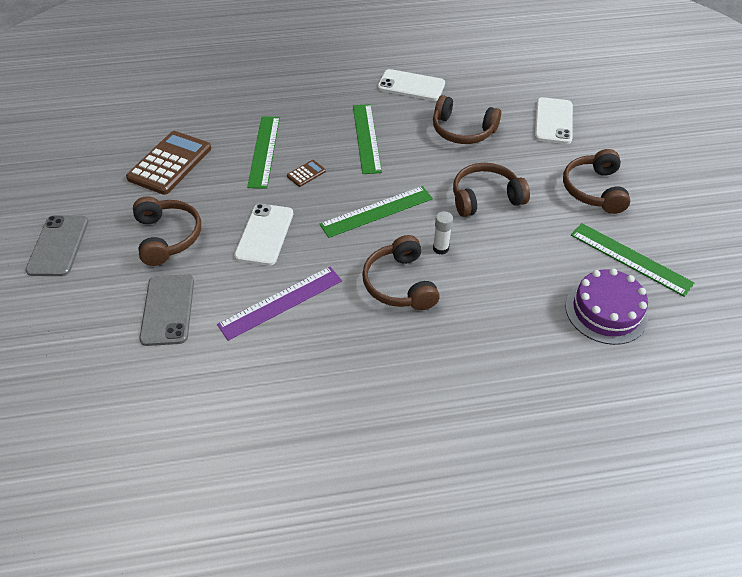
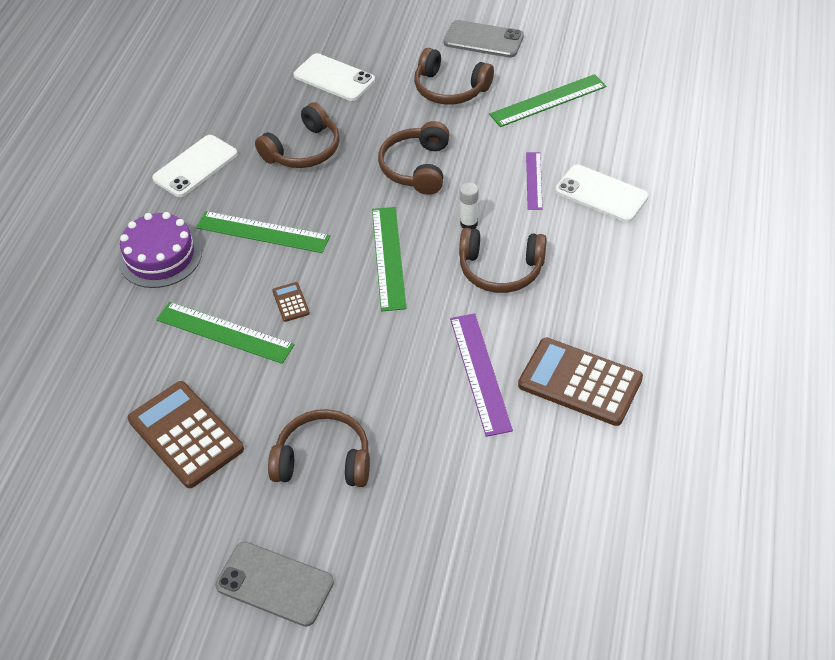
camera: 65 degrees left, 0 degrees up
(168, 310) = (443, 479): grey phone -> grey phone (483, 39)
(264, 234) = (370, 364): white phone -> white phone (601, 194)
(296, 374) = (580, 382): none -> brown calculator
(519, 277) = (534, 180): none -> purple ruler
(606, 311) = (600, 140): purple cake -> purple cake (160, 256)

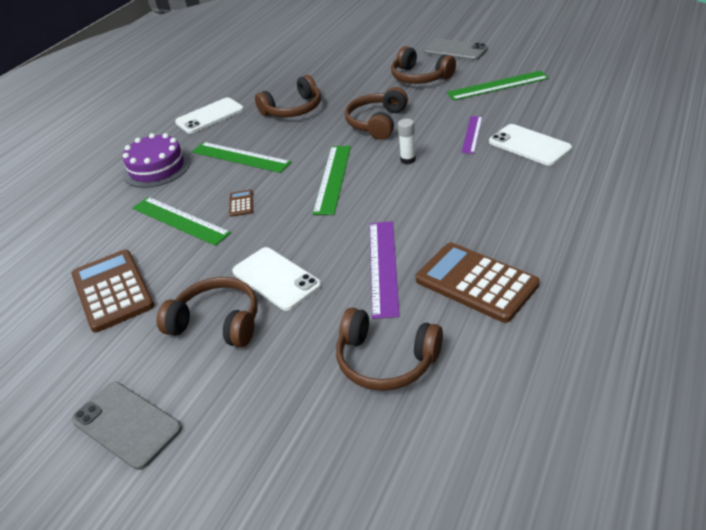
camera: 15 degrees right, 10 degrees down
(334, 78) = (333, 69): white phone -> white phone (276, 278)
(500, 269) = (425, 192): brown headphones -> brown headphones (386, 360)

